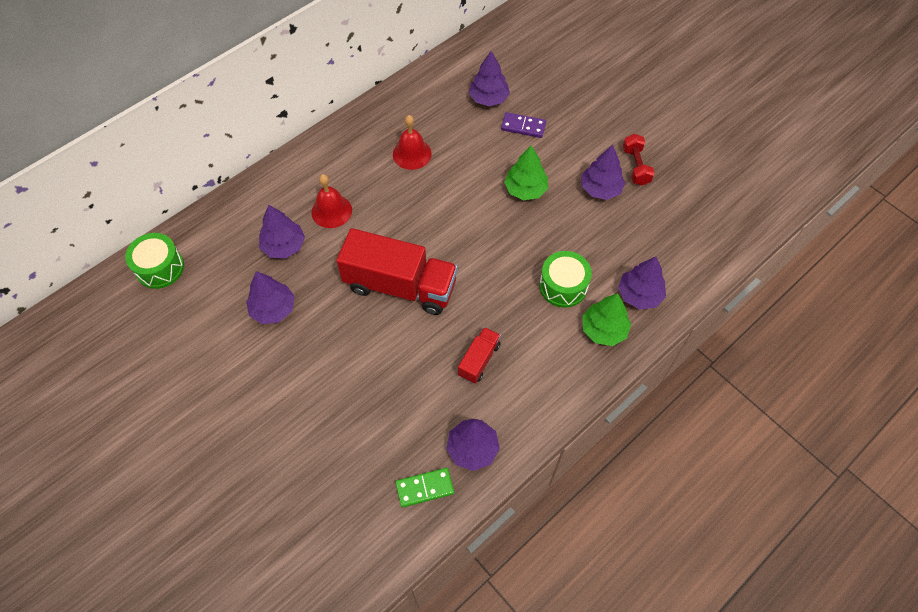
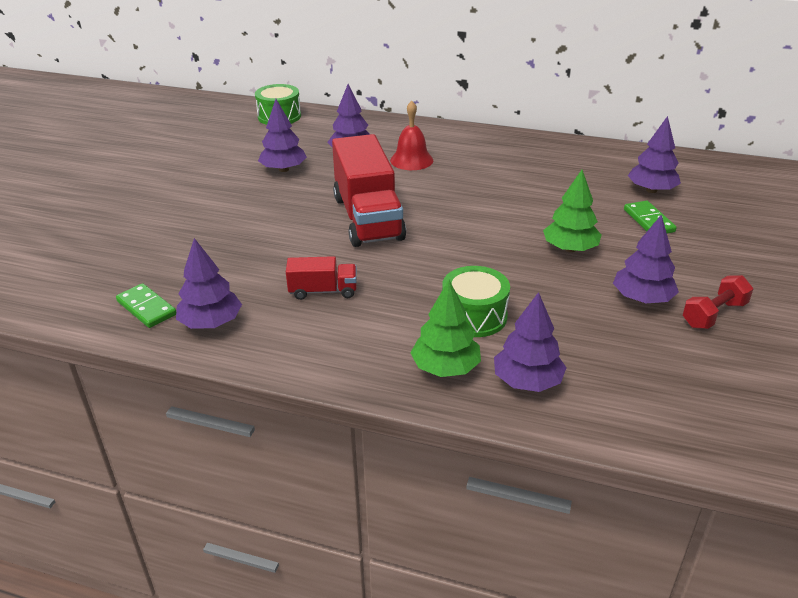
camera: 60 degrees right, 25 degrees down
(412, 154) = (524, 174): red bell -> none
(523, 127) = (648, 221): purple domino -> green domino

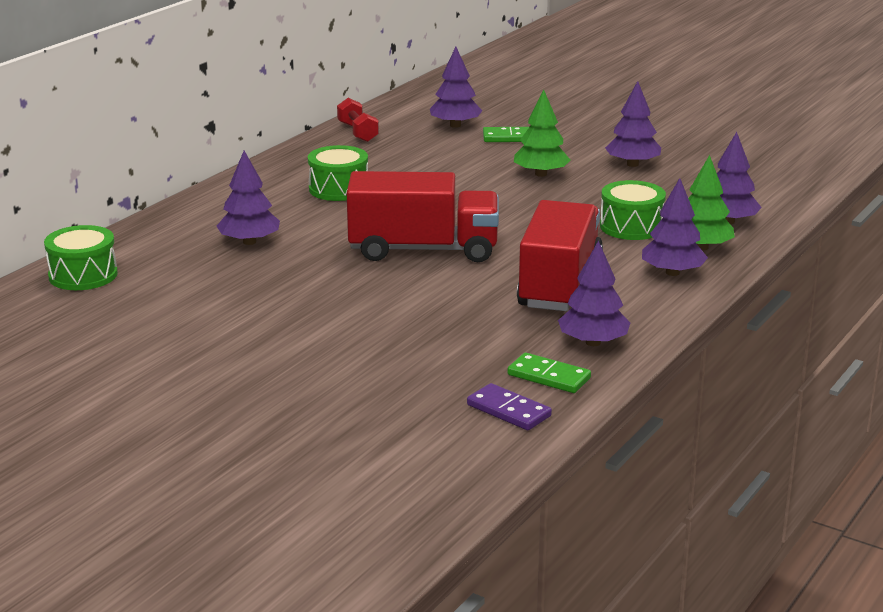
camera: 75 degrees left, 10 degrees down
(90, 296) = (508, 411): none -> purple domino
(147, 308) = (549, 376): green domino -> green domino turned 60 degrees clockwise
(283, 169) = (261, 284): purple tree -> purple tree (672, 273)
(323, 291) = (559, 284): red truck -> red truck, size x2.09
(411, 160) = (299, 213): red bell -> none
(466, 166) = (338, 189): none -> green drum
(714, 314) = (664, 147): red dumbbell -> red dumbbell (358, 132)

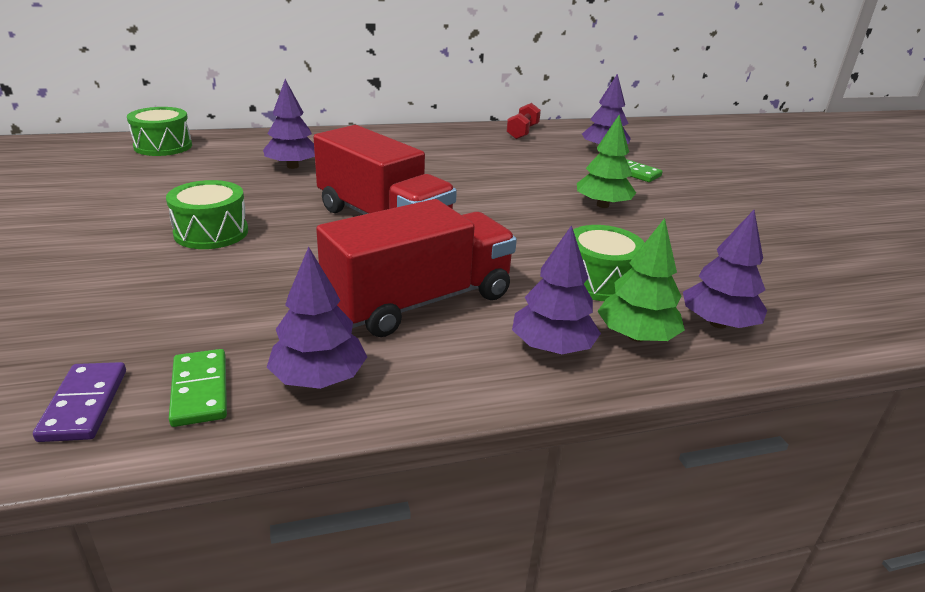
camera: 40 degrees right, 5 degrees up
(338, 189) = (427, 158): green drum -> green drum (211, 232)
(632, 164) = (706, 229): purple tree -> none

